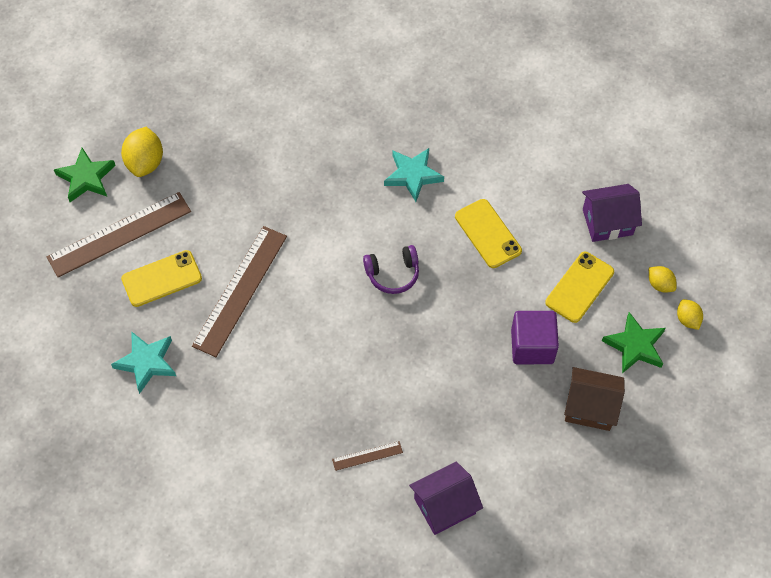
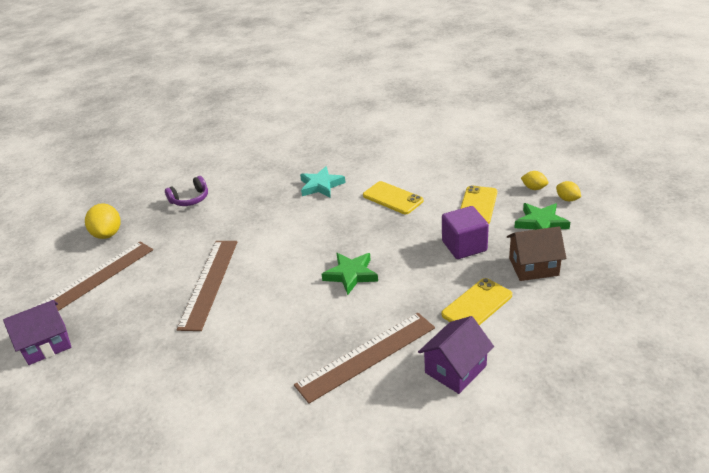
camera: 15 degrees left, 25 degrees down
(86, 178) = (59, 255): green star -> green star (351, 275)
(146, 362) = (137, 354): turquoise star -> none
(161, 279) = (138, 295): yellow phone -> yellow phone (477, 305)
(367, 456) = (367, 356): brown ruler -> brown ruler, size x2.29
(393, 274) = (332, 238): purple headphones -> purple headphones (190, 199)
(607, 222) = (474, 170): purple house -> purple house (47, 344)

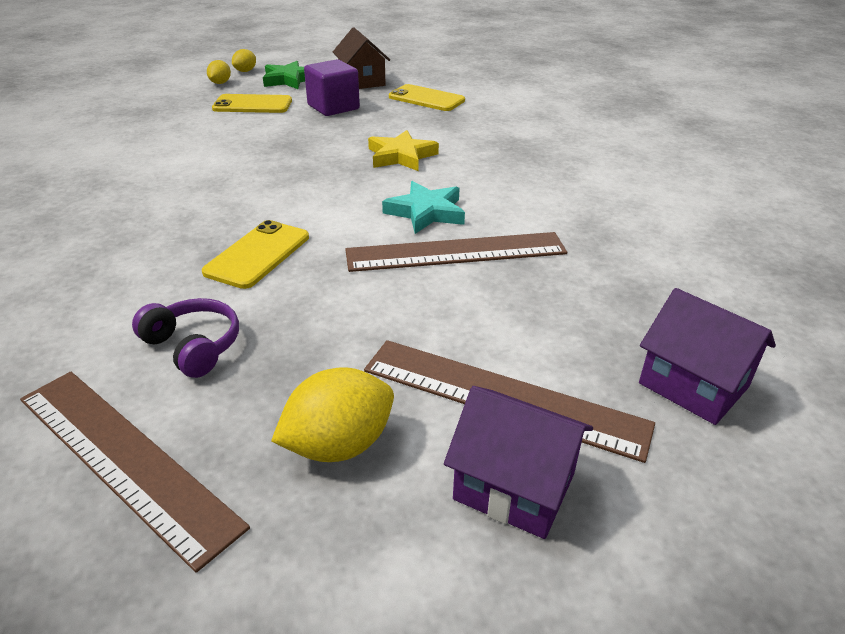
camera: 110 degrees left, 0 degrees up
(321, 185) = (178, 204): turquoise star -> turquoise star (426, 212)
(351, 275) = (401, 156): green star -> yellow star
(367, 356) = (523, 135): brown ruler -> brown ruler (125, 458)
(392, 198) = (228, 149): yellow phone -> yellow phone (258, 254)
(455, 369) = (513, 102): purple house -> purple house (514, 486)

